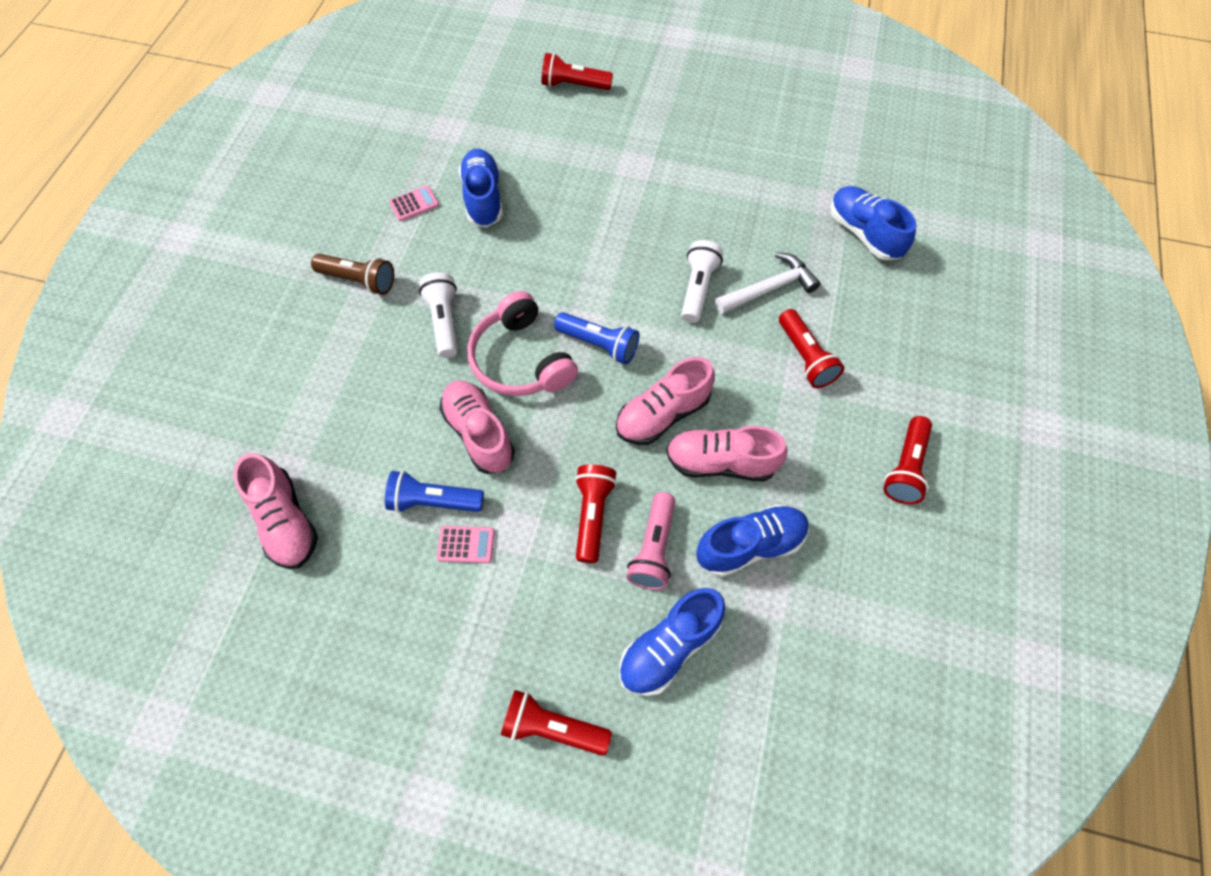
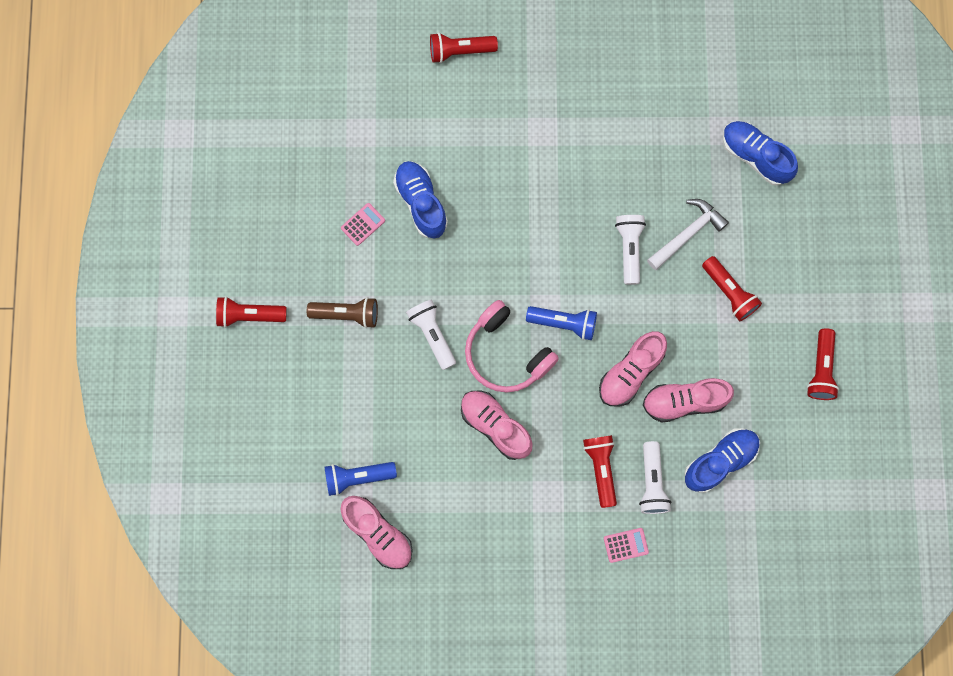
camera: 15 degrees left, 15 degrees up
(433, 501) = (481, 489): blue flashlight -> blue flashlight (357, 477)
(466, 544) = (516, 515): pink calculator -> pink calculator (626, 545)
(552, 727) = (618, 624): red flashlight -> red flashlight (249, 315)
(653, 549) = (652, 482): pink flashlight -> white flashlight
(669, 647) = (681, 550): blue shoe -> none

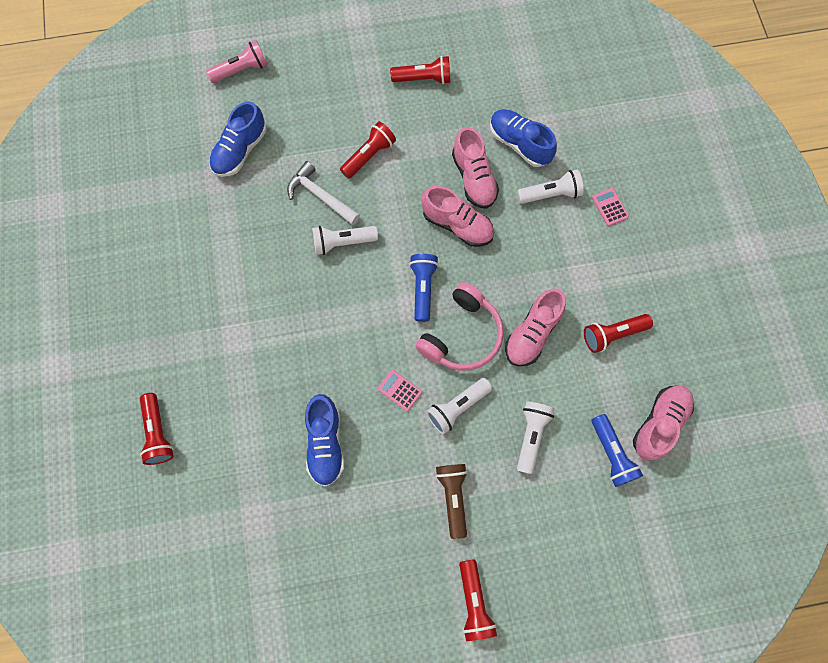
camera: 100 degrees left, 5 degrees down
(363, 224) = (356, 499): pink calculator -> pink calculator (399, 390)
(391, 401) = (531, 435): none -> white flashlight
(421, 203) = (325, 443): blue shoe -> blue shoe turned 60 degrees counterclockwise
(601, 468) = (548, 237): red flashlight -> red flashlight (612, 334)
(859, 168) = (242, 70): none -> pink flashlight

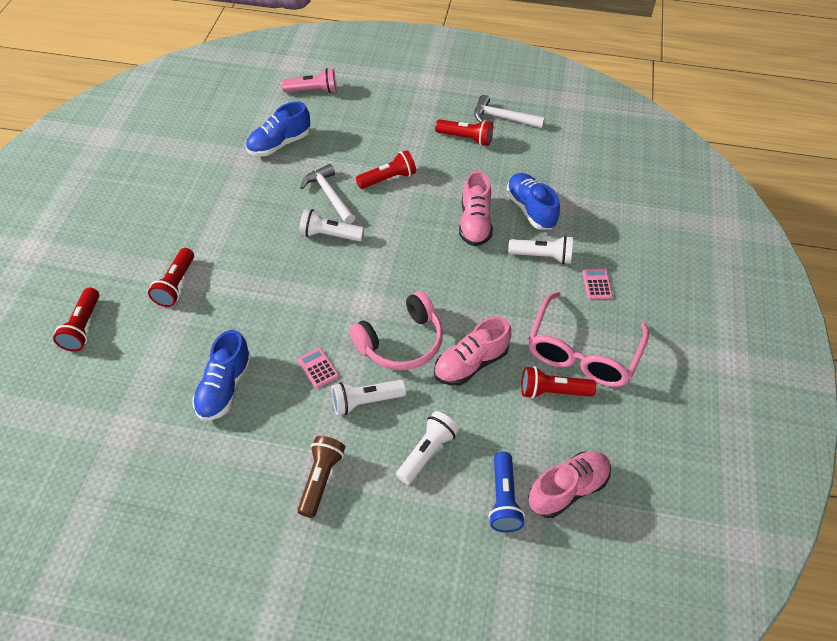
camera: 20 degrees right, 20 degrees down
(423, 288) = (384, 293): blue flashlight -> none
(449, 40) = (502, 118): none -> white hammer
(457, 225) = (441, 253): pink shoe -> none
(473, 602) = (290, 587): red flashlight -> red flashlight (176, 285)
(623, 283) = (583, 351): none -> pink glasses

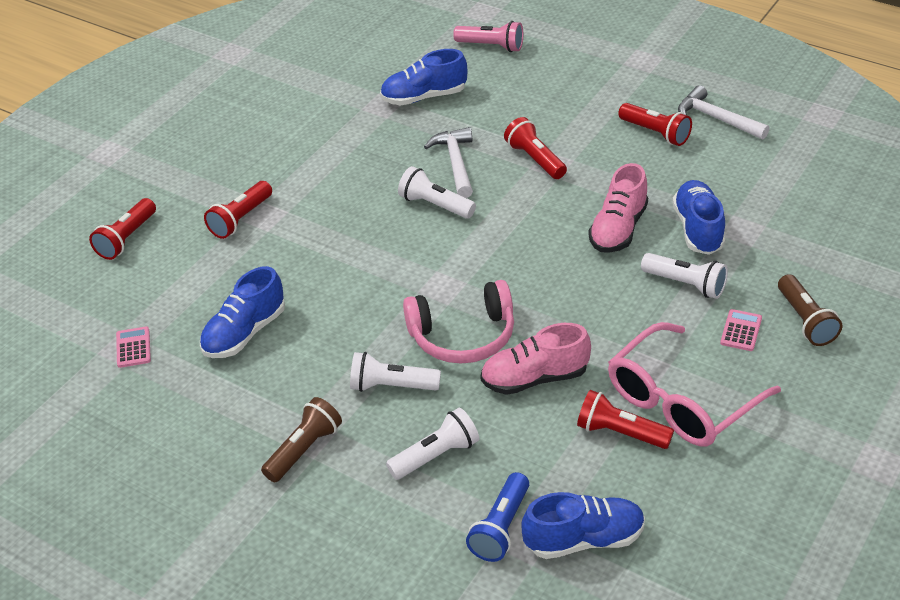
camera: 25 degrees right, 10 degrees down
(318, 368) = (354, 339): pink calculator -> pink calculator (133, 347)
(388, 179) = (535, 159): red flashlight -> red flashlight turned 120 degrees counterclockwise
(567, 489) = (584, 540): pink shoe -> blue shoe
(635, 265) = (805, 321): none -> brown flashlight

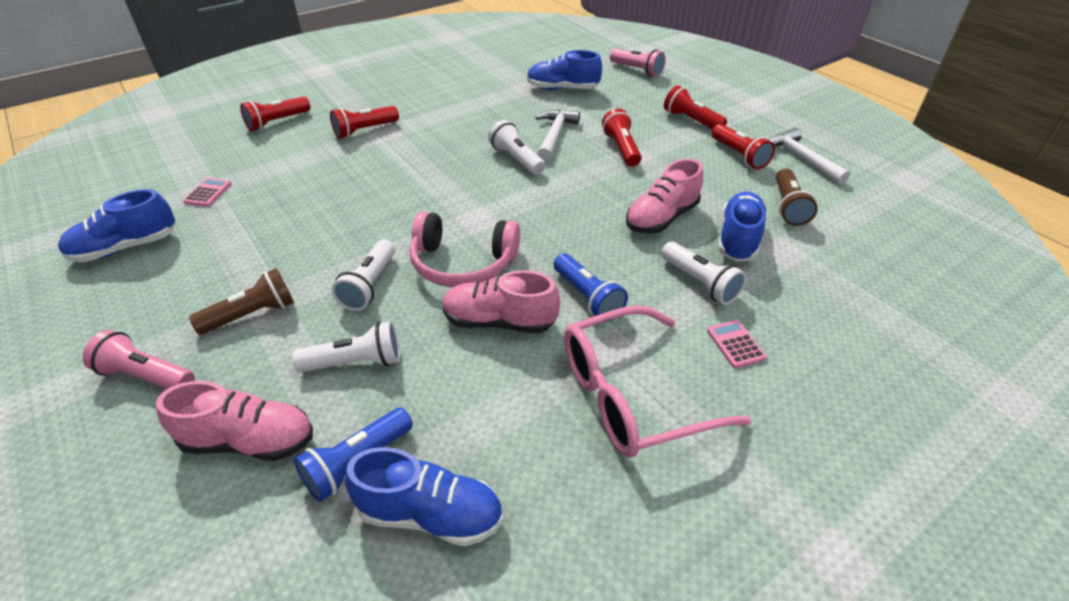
camera: 20 degrees right, 0 degrees up
(244, 333) = (294, 207): blue shoe -> blue shoe (125, 248)
(258, 532) = (146, 376): none -> pink flashlight
(391, 386) = (369, 285): white flashlight -> white flashlight turned 105 degrees counterclockwise
(399, 545) = (249, 441): none -> pink shoe
(597, 330) = (587, 297): none -> blue flashlight
(620, 432) = (547, 406): red flashlight -> red flashlight (691, 120)
(741, 331) = (735, 344): pink calculator -> pink calculator turned 60 degrees counterclockwise
(805, 321) = (813, 357): brown flashlight -> brown flashlight (788, 207)

